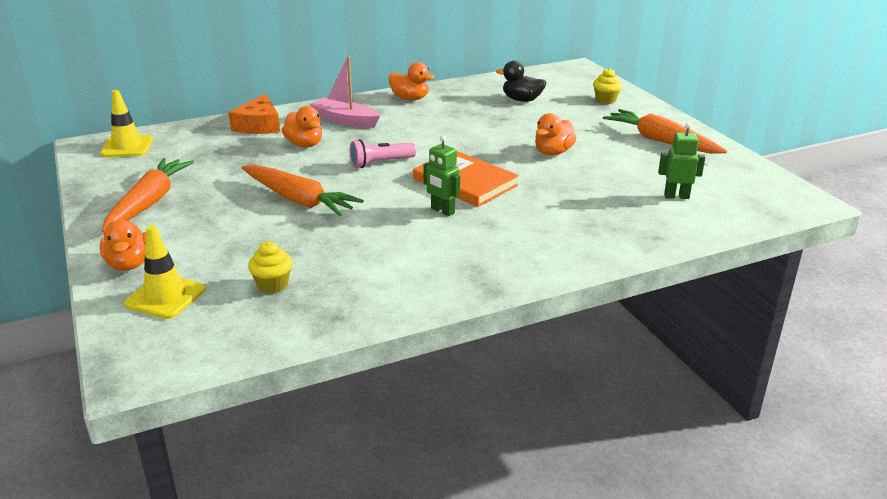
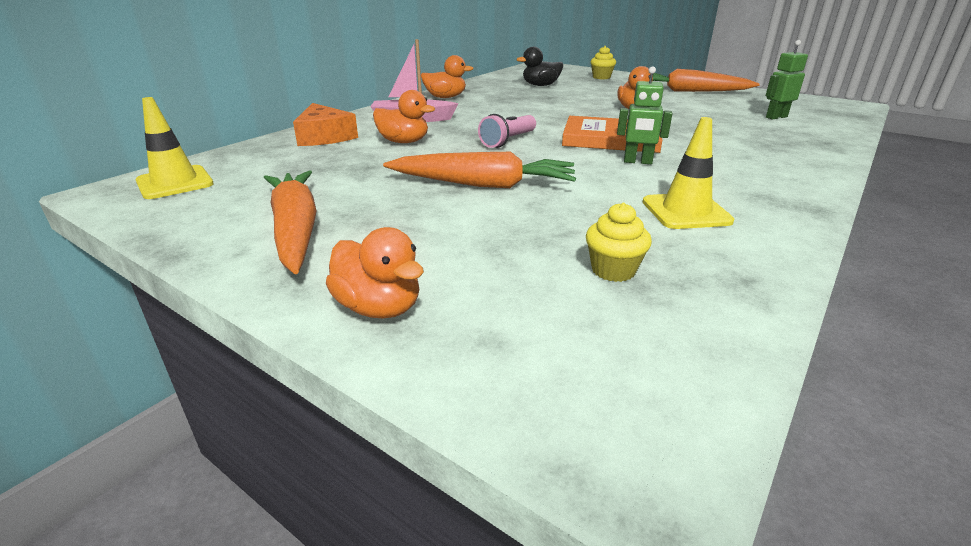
camera: 30 degrees left, 0 degrees up
(165, 297) = (504, 332): yellow traffic cone -> yellow traffic cone (686, 211)

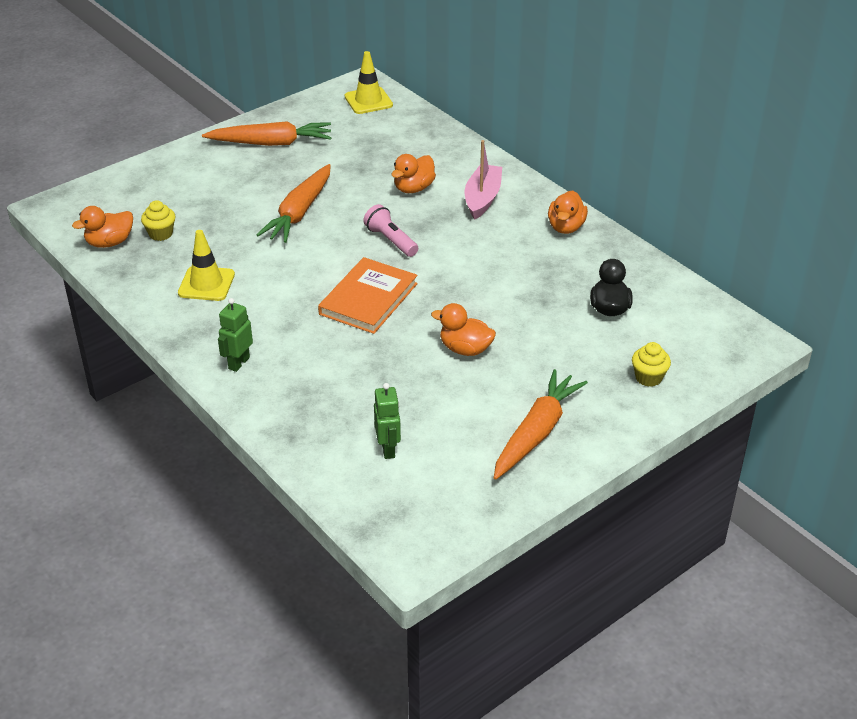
camera: 105 degrees right, 10 degrees up
(324, 137) = (445, 152): orange cheese -> none
(379, 307) = (176, 164): orange duck -> orange duck (109, 242)
(637, 162) = (304, 295): green robot -> green robot (238, 363)

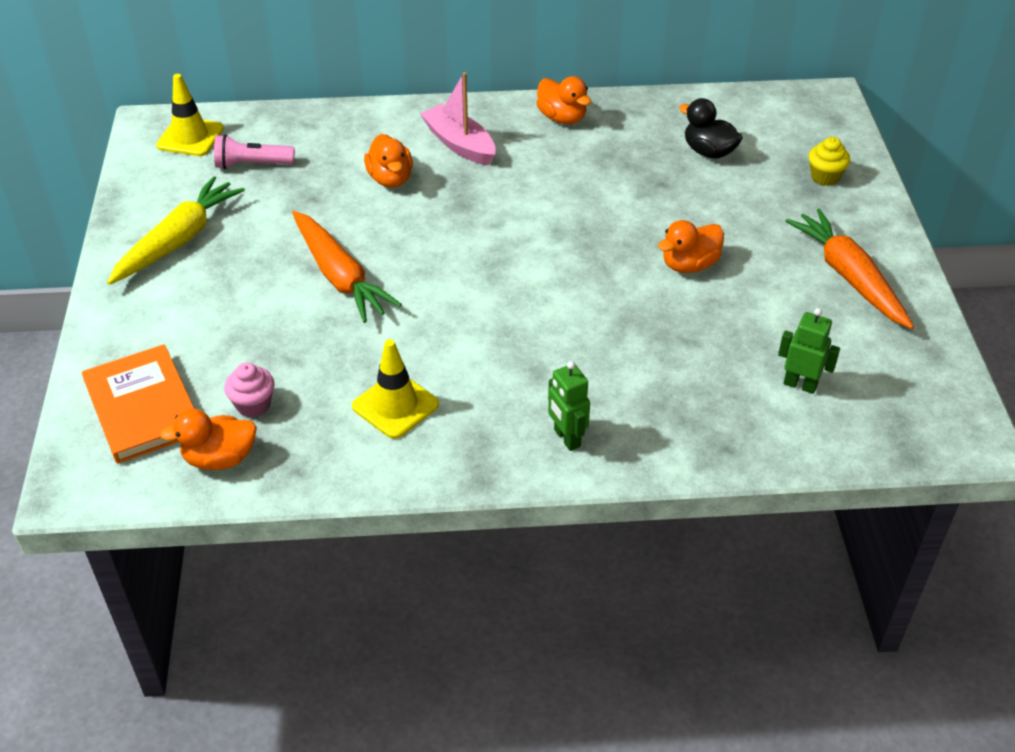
camera: 55 degrees left, 5 degrees up
(109, 242) = (220, 458): orange duck -> orange duck turned 75 degrees clockwise
(160, 234) = (253, 405): yellow cupcake -> pink cupcake
(271, 143) = (179, 240): orange carrot -> yellow carrot
(368, 299) = (547, 293): orange book -> orange book (143, 407)
(391, 240) = (464, 234): pink flashlight -> pink flashlight (252, 165)

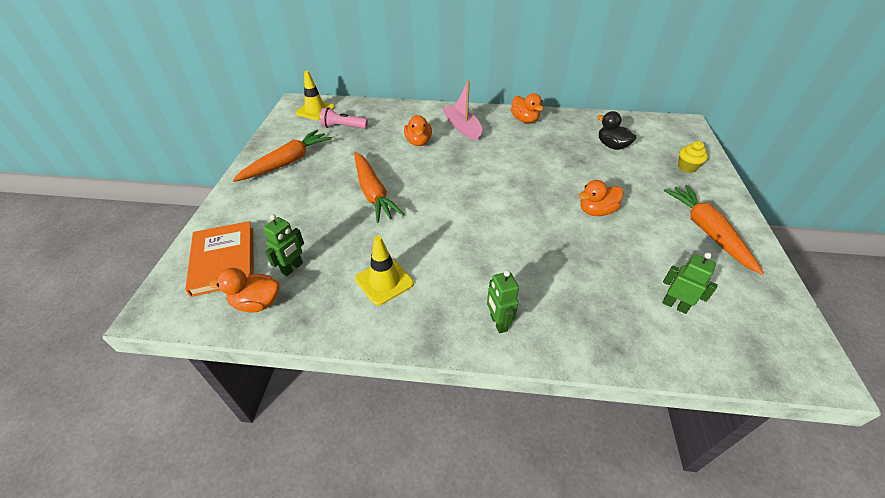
camera: 10 degrees right, 0 degrees up
(179, 240) = (287, 162): yellow carrot -> orange carrot
(253, 405) = (292, 268): pink cupcake -> green robot

